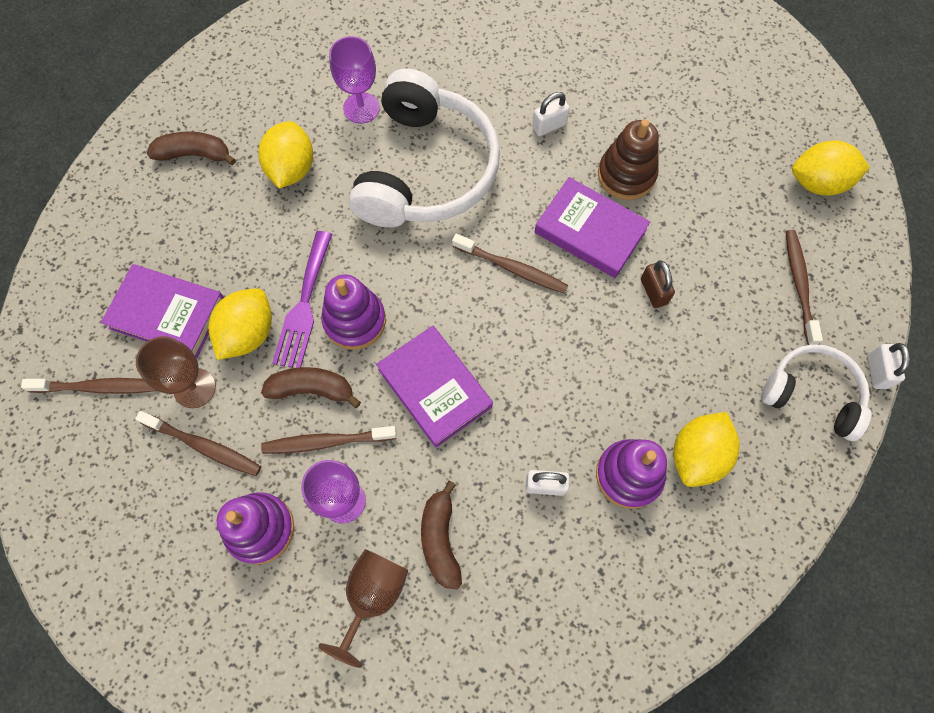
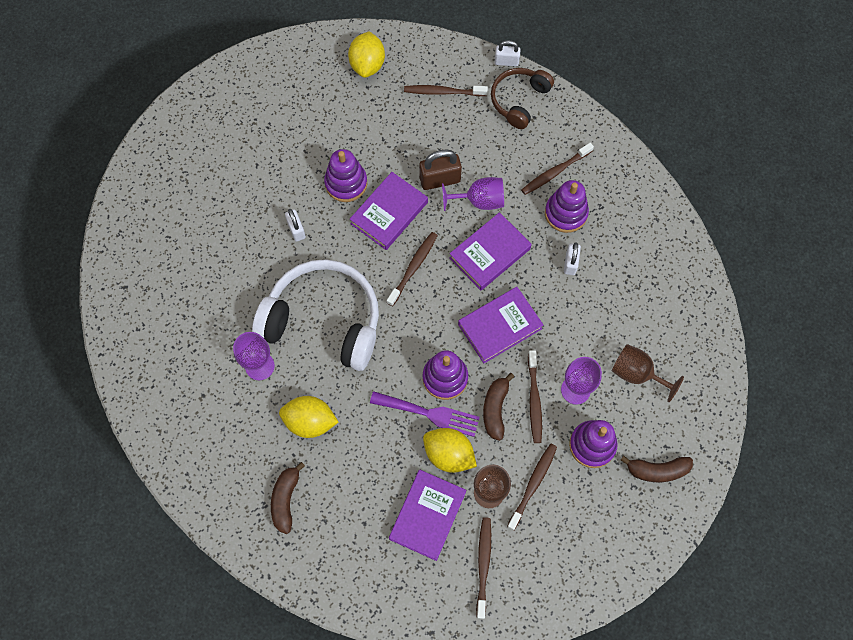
camera: 85 degrees left, 0 degrees up
(440, 539) = (602, 330): brown banana -> brown banana (657, 470)
(546, 367) = (490, 253): none -> purple book
(626, 175) = (346, 183): brown stacking toy -> purple stacking toy
(628, 347) = (479, 201): none -> purple goblet
(653, 291) = (440, 179): brown padlock -> brown padlock, size x1.57
(697, 455) = (555, 172): yellow lemon -> brown toothbrush
(812, 394) = (519, 100): white headphones -> brown headphones

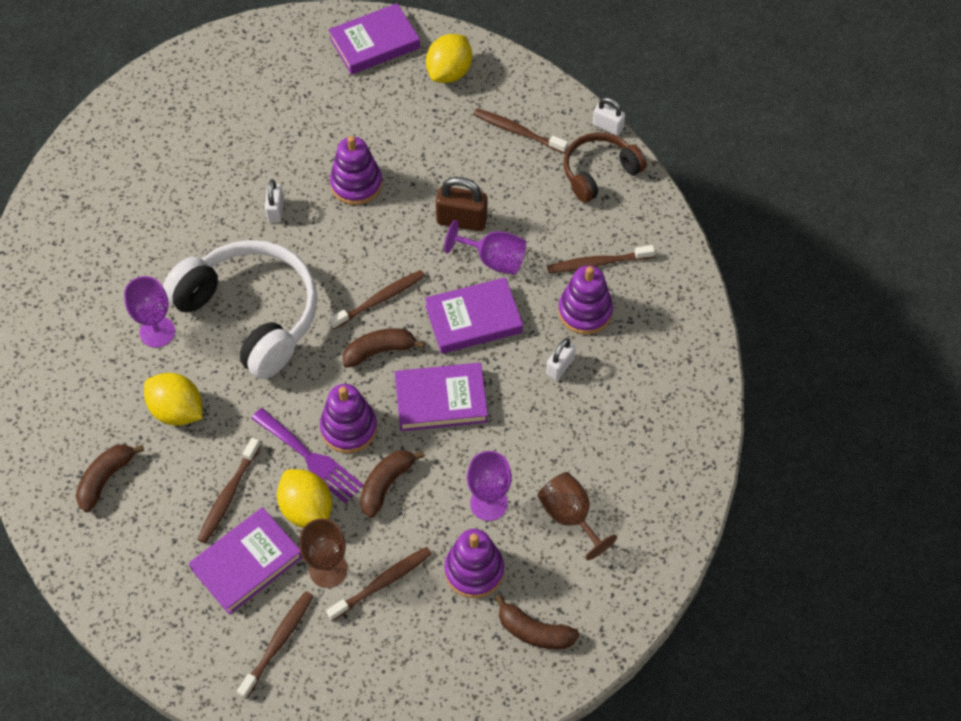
camera: 25 degrees right, 10 degrees down
(389, 213) = (385, 233): purple book -> purple book (374, 43)
(435, 308) = (379, 351): none -> brown banana
(534, 400) = (435, 494): brown toothbrush -> brown toothbrush (228, 495)

